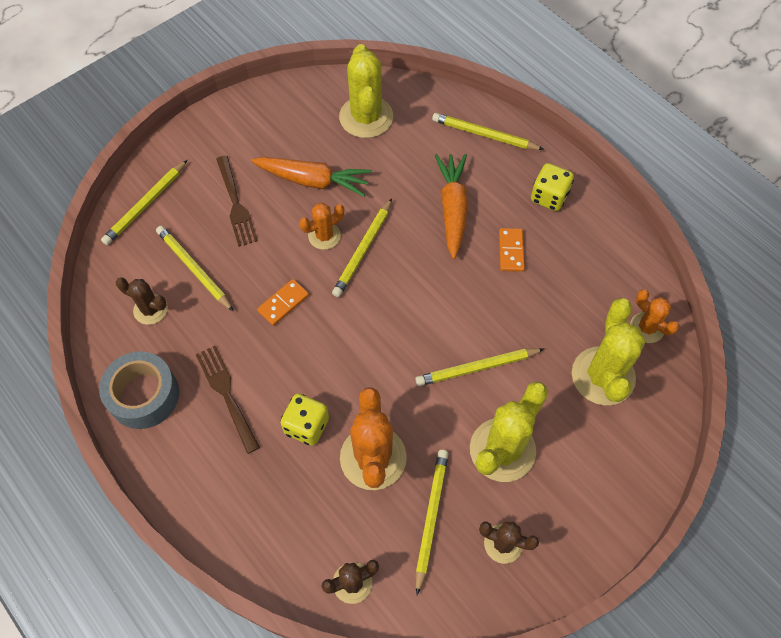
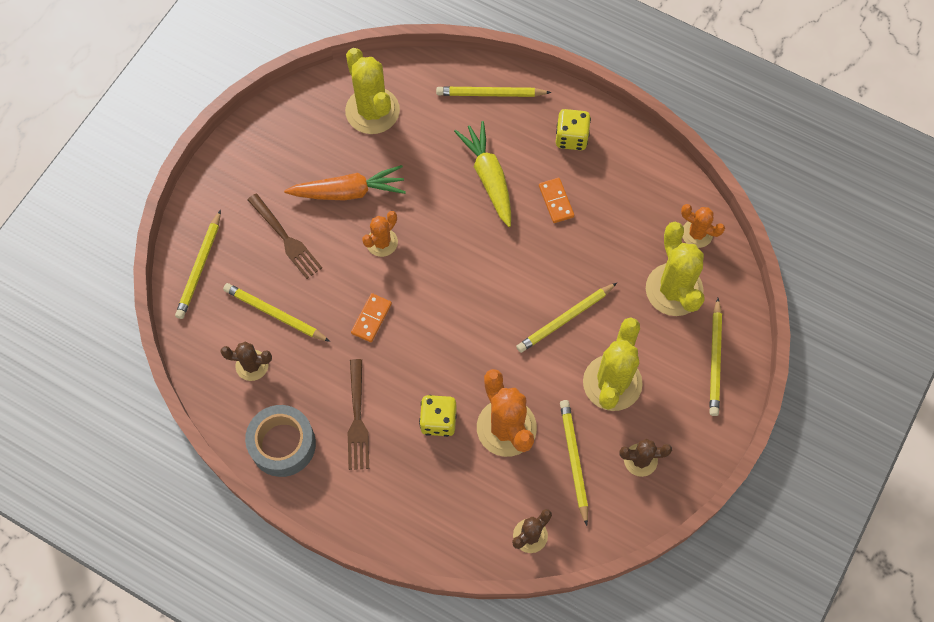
camera: 20 degrees left, 5 degrees up
(227, 395) = (357, 418): brown fork -> brown fork turned 135 degrees counterclockwise
(363, 250) = (423, 244): yellow pencil -> yellow pencil (715, 360)
(452, 209) = (489, 177): orange carrot -> yellow carrot

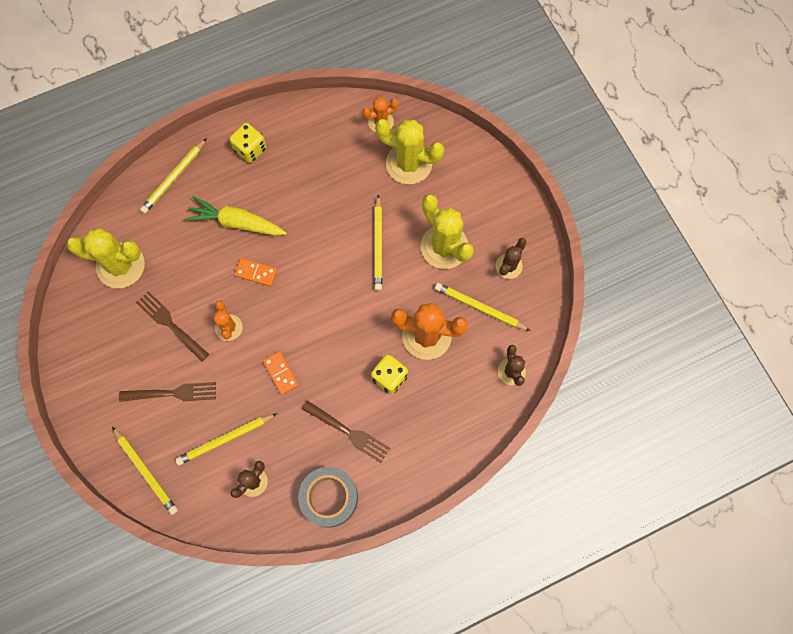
camera: 55 degrees left, 5 degrees up
(348, 192) = (171, 324): orange carrot -> brown fork
(556, 201) = (289, 192): orange domino -> orange domino (256, 273)
(715, 360) = (474, 173): yellow pencil -> none

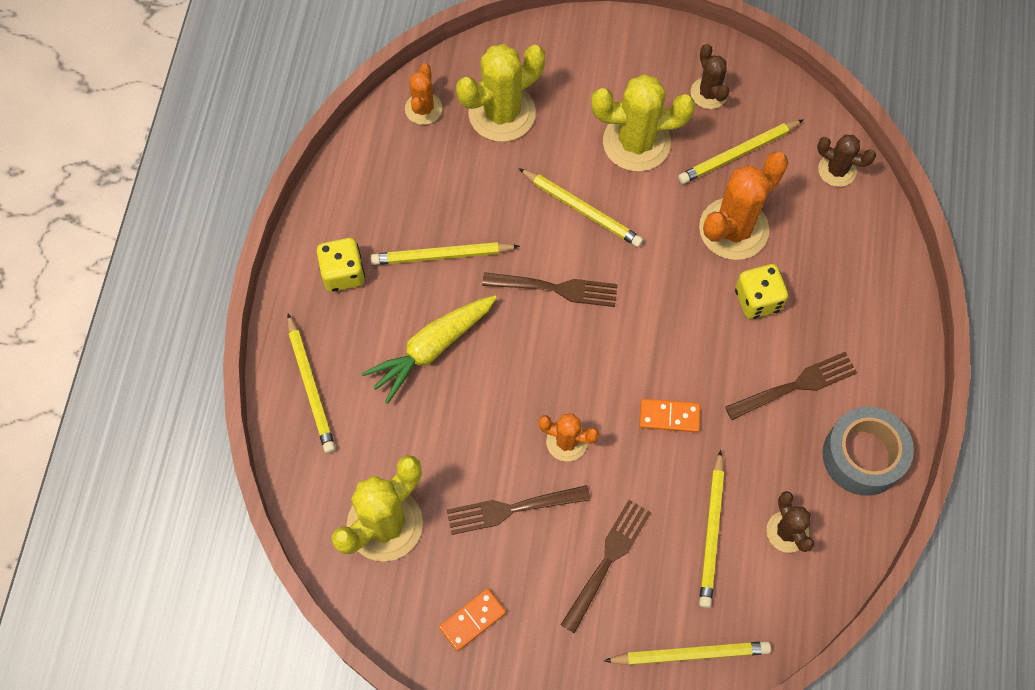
camera: 55 degrees left, 5 degrees down
(256, 273) = (517, 366): orange domino -> orange domino (472, 620)
(296, 191) = (441, 256): none -> yellow pencil
(317, 262) = (554, 289): none -> brown fork

